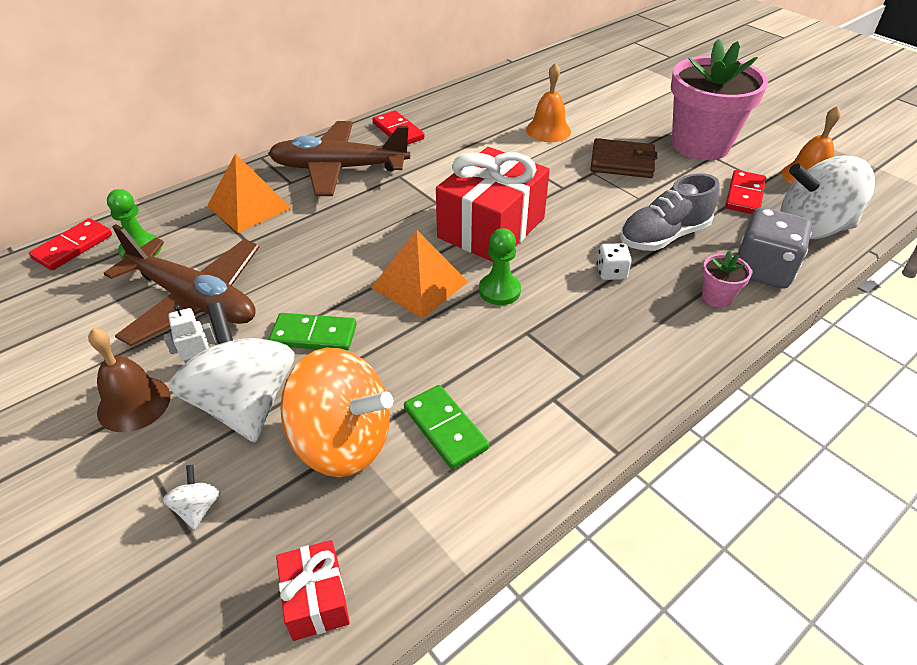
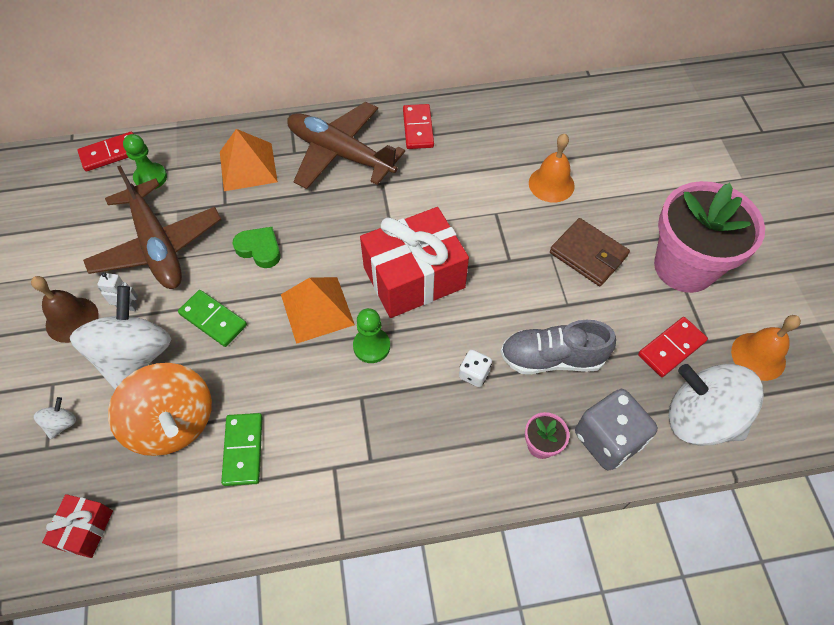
camera: 30 degrees right, 15 degrees up
(317, 262) = (259, 249): none -> green heart

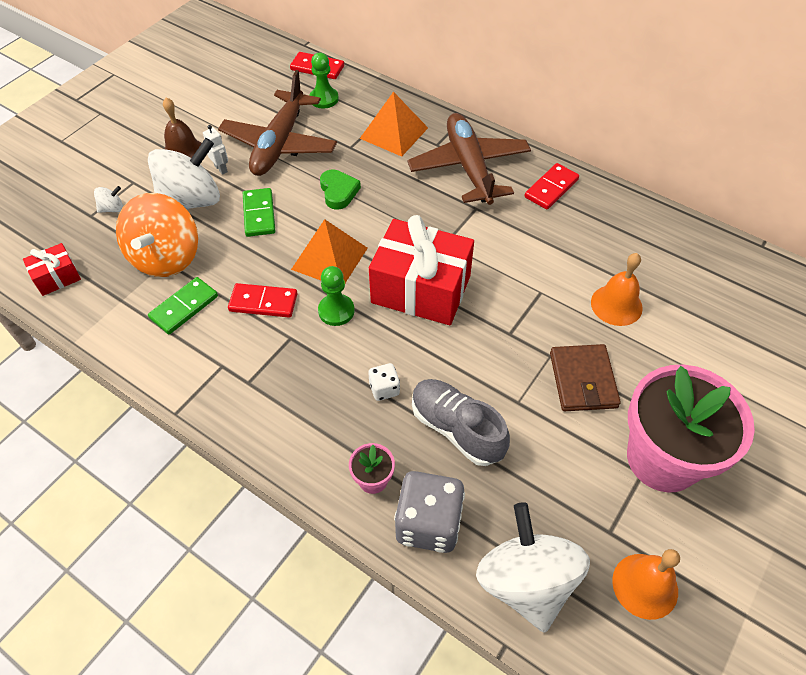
camera: 45 degrees right, 5 degrees down
(671, 348) = (568, 508): red domino -> red domino (263, 302)

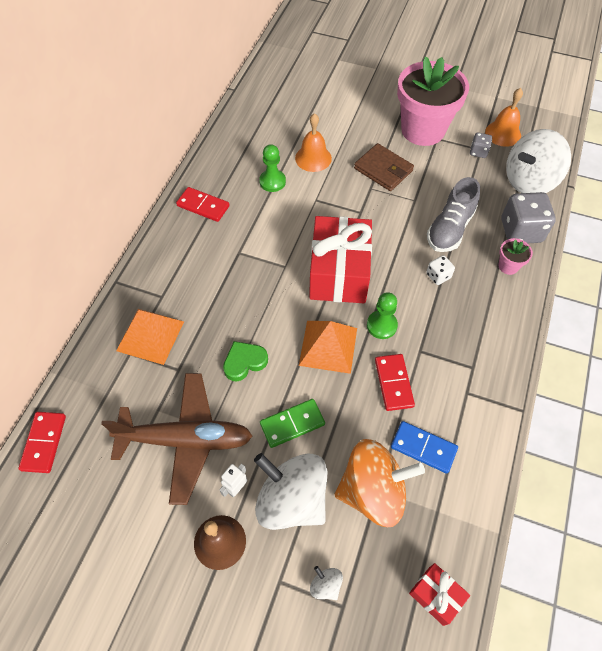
camera: 105 degrees left, 5 degrees up
(184, 307) = (423, 448): green domino -> blue domino
(324, 99) = (102, 418): green pawn -> green pawn (272, 181)
(469, 167) = (188, 266): brown plane -> none
(583, 380) = (383, 169): brown wallet -> brown wallet turned 60 degrees clockwise
(603, 526) = (478, 152): none -> grey dice

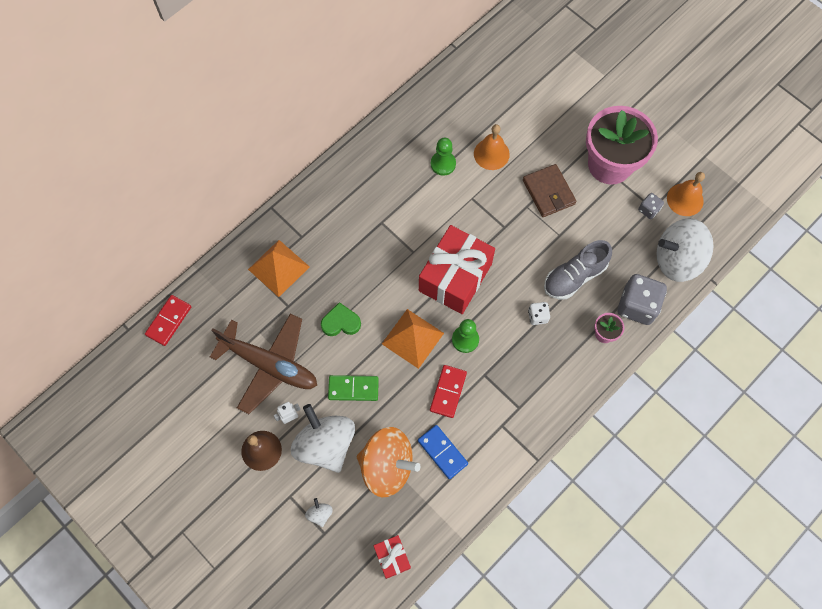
camera: 25 degrees right, 10 degrees up
(203, 206) = (372, 164): red domino -> none

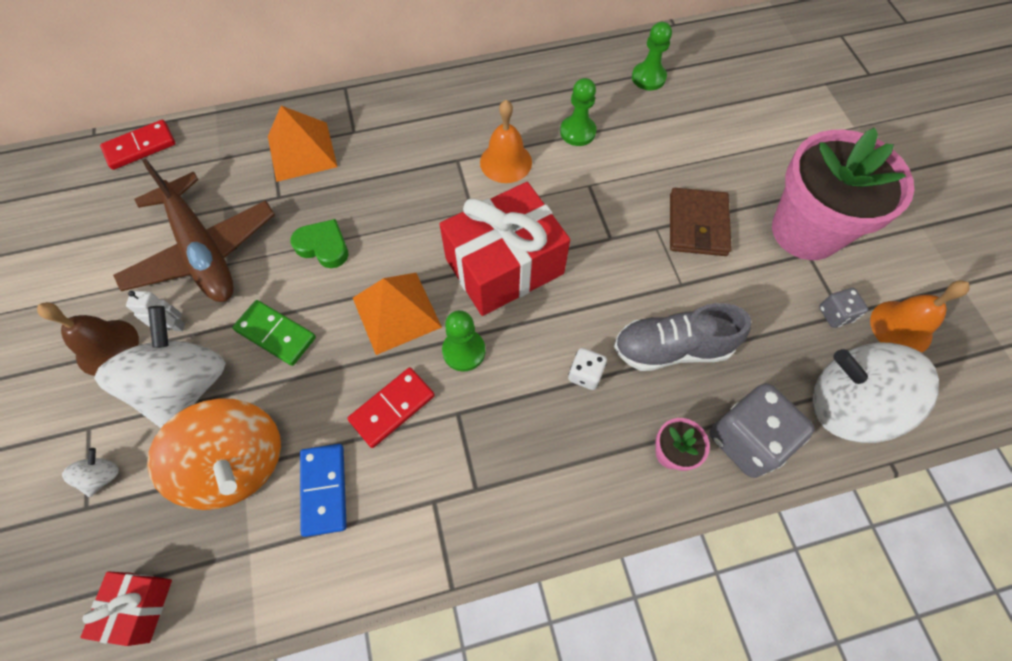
camera: 30 degrees right, 5 degrees down
(463, 100) = (648, 78): none -> green pawn
(491, 154) = (647, 148): orange bell -> orange bell (506, 162)

